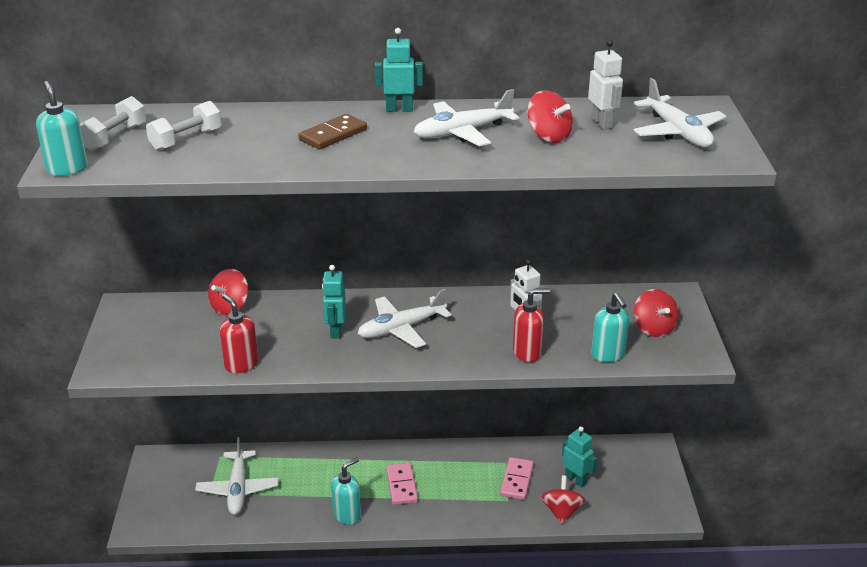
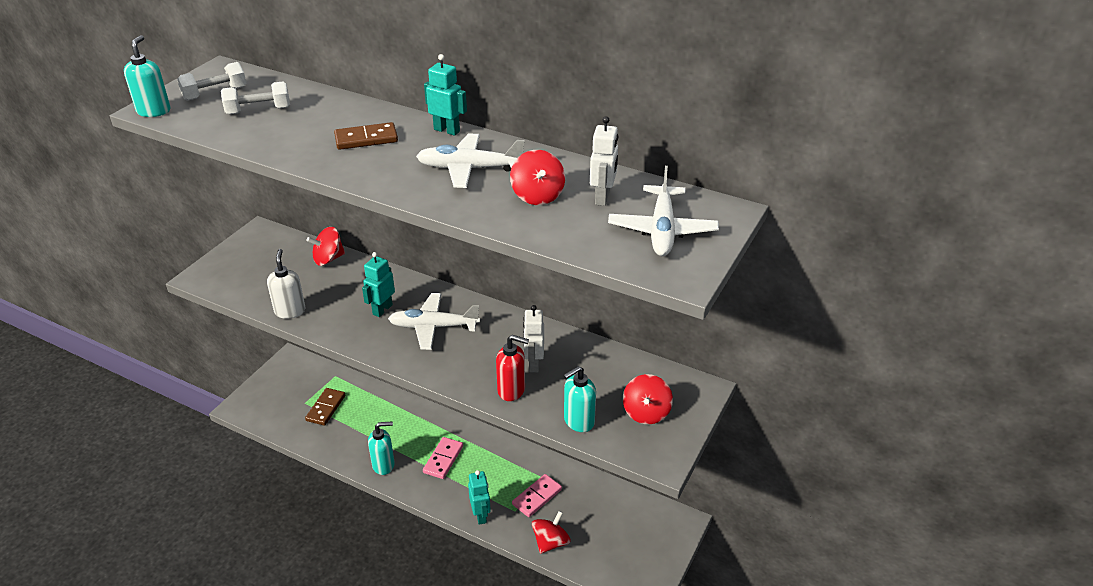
camera: 30 degrees right, 5 degrees up
(238, 489) = (326, 408): white plane -> brown domino
(241, 364) = (290, 311): red soap dispenser -> white soap dispenser
(576, 479) = (587, 519): turquoise robot -> turquoise robot (481, 515)
(608, 355) = (578, 421): turquoise soap dispenser -> turquoise soap dispenser turned 45 degrees clockwise

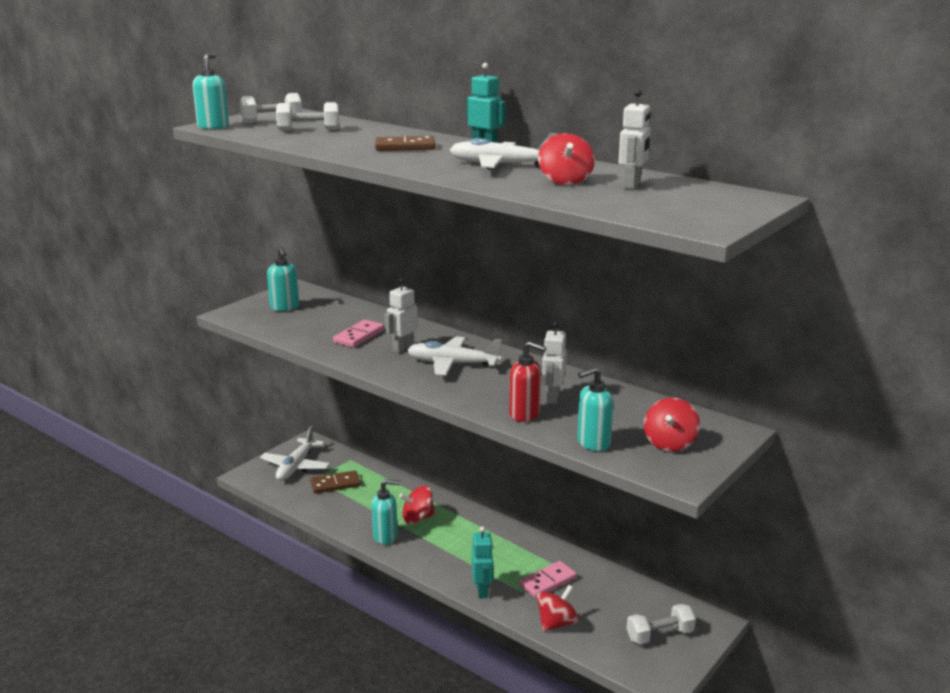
camera: 10 degrees right, 15 degrees down
(254, 261) = (285, 307): none -> turquoise soap dispenser
(290, 311) = (311, 342): white soap dispenser -> none
(326, 408) = (335, 484): brown domino -> brown domino turned 45 degrees clockwise
(328, 259) = (358, 311): red spinning top -> red spinning top (417, 518)
(382, 309) = (403, 348): turquoise robot -> white robot
(443, 459) = (450, 539): pink domino -> pink domino (359, 336)
(639, 542) = (659, 635): none -> white dumbbell
(662, 230) = (690, 204): white plane -> white plane (296, 466)

